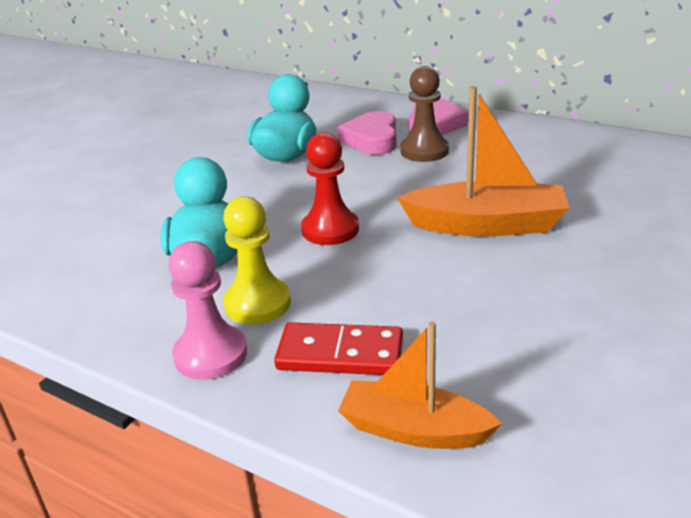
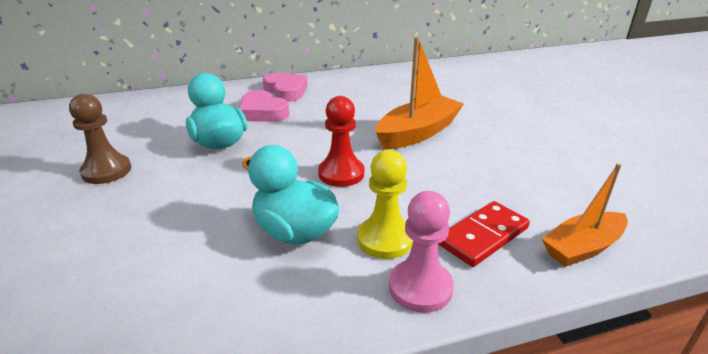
camera: 50 degrees left, 0 degrees up
(424, 151) = (309, 107): brown pawn -> brown pawn (106, 171)

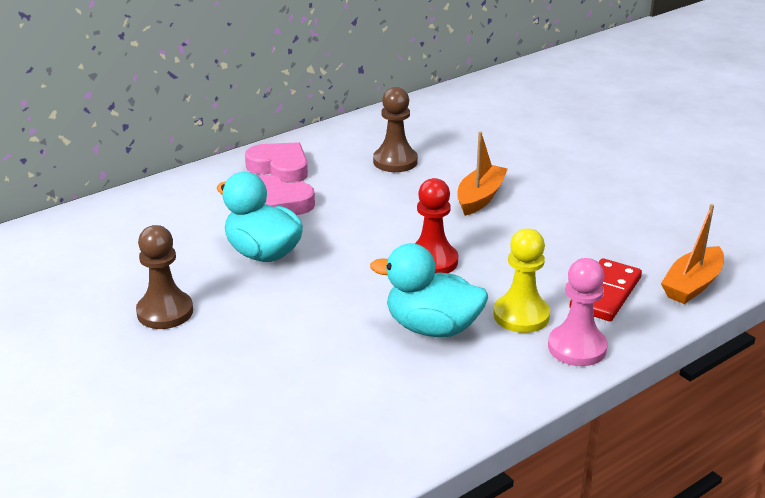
camera: 20 degrees left, 0 degrees up
(370, 98) = (395, 161): none -> brown pawn
(418, 133) = (480, 197): orange boat -> orange boat, size x0.67

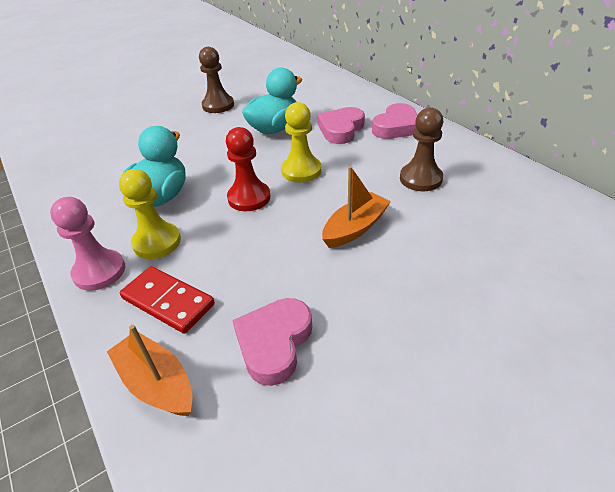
camera: 95 degrees right, 10 degrees up
(375, 229) = (301, 171): none -> yellow pawn
(480, 197) = (355, 228): orange boat -> orange boat turned 75 degrees counterclockwise
(632, 234) = (274, 343): none -> pink heart

